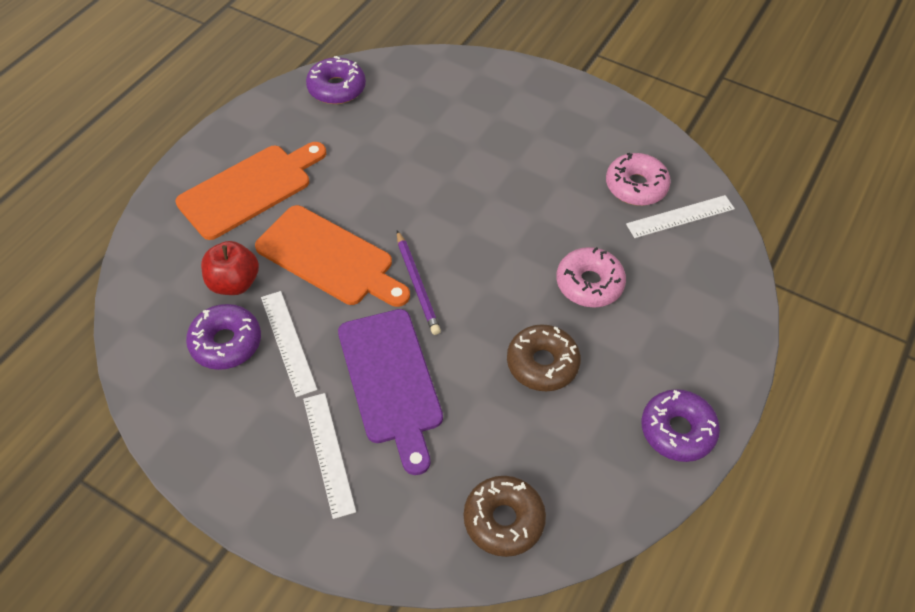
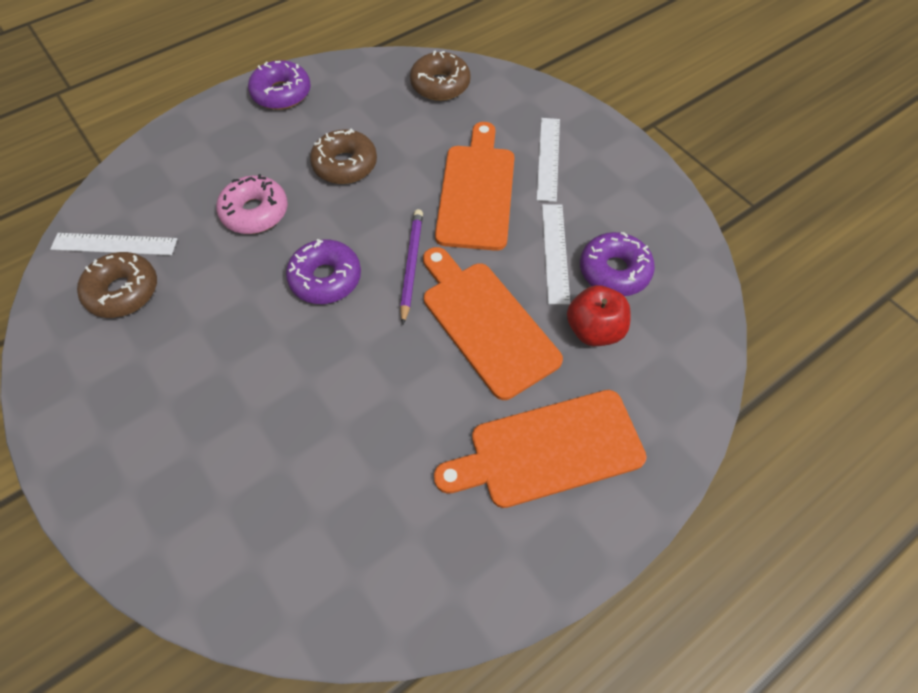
camera: 155 degrees left, 5 degrees up
(336, 88) = (372, 596): purple donut -> purple donut (325, 278)
(391, 381) = (476, 191): purple cutting board -> orange cutting board
(636, 186) = (123, 291): pink donut -> brown donut

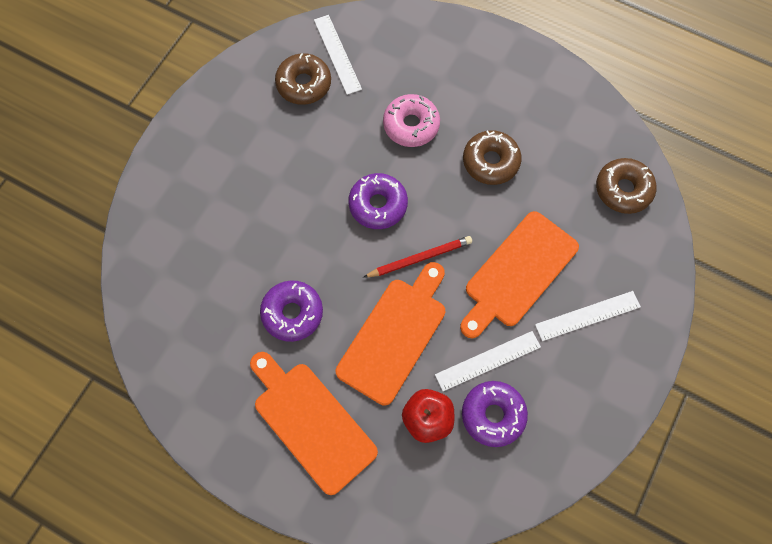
camera: 65 degrees right, 10 degrees up
(281, 93) = (538, 75): purple donut -> purple donut (292, 313)
(411, 265) = (419, 258): purple pencil -> red pencil
(476, 191) = (518, 273): orange cutting board -> orange cutting board turned 150 degrees clockwise

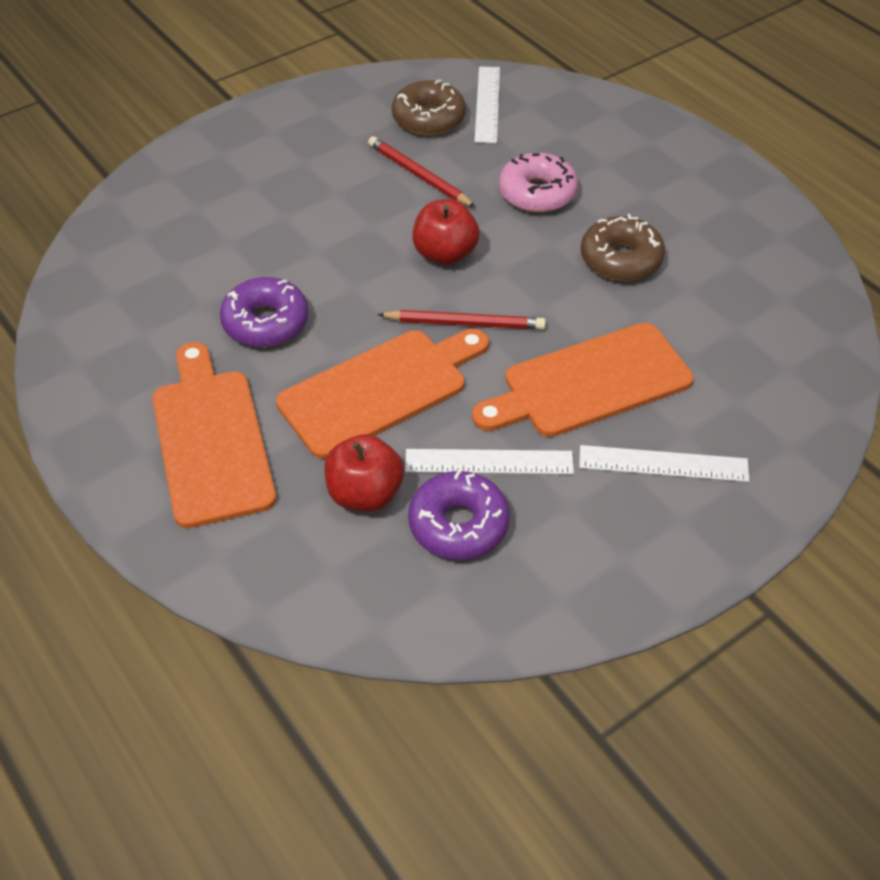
camera: 25 degrees right, 20 degrees down
(325, 141) = (419, 175): none -> red pencil
(378, 205) = (445, 254): purple donut -> red apple
(623, 190) = (794, 345): brown donut -> none

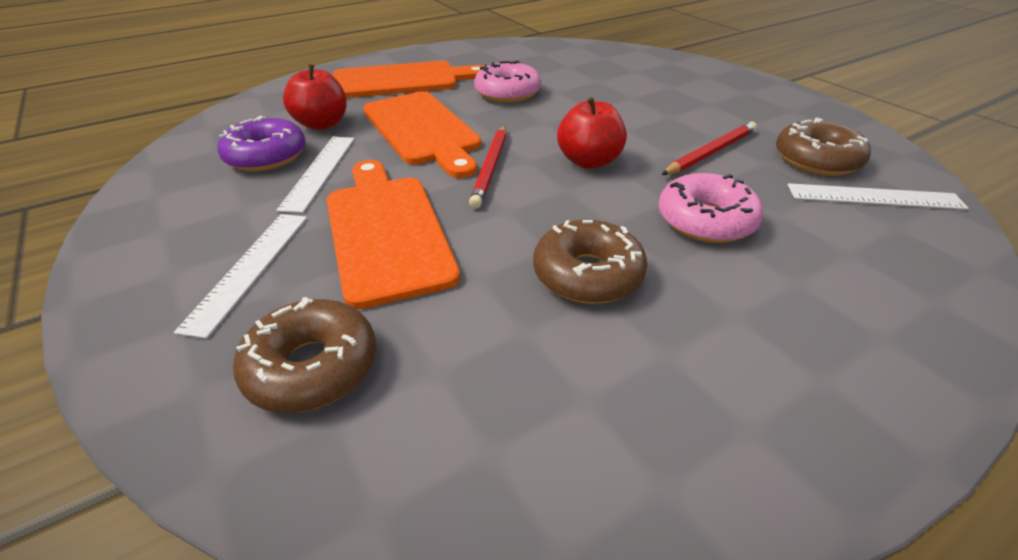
camera: 95 degrees right, 10 degrees down
(266, 322) = (507, 93): purple donut -> pink donut
(753, 390) = (312, 367): none -> brown donut

